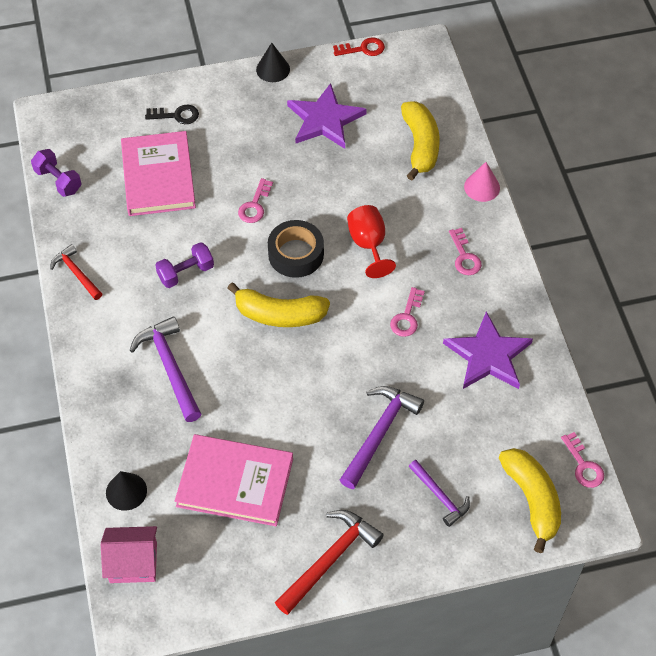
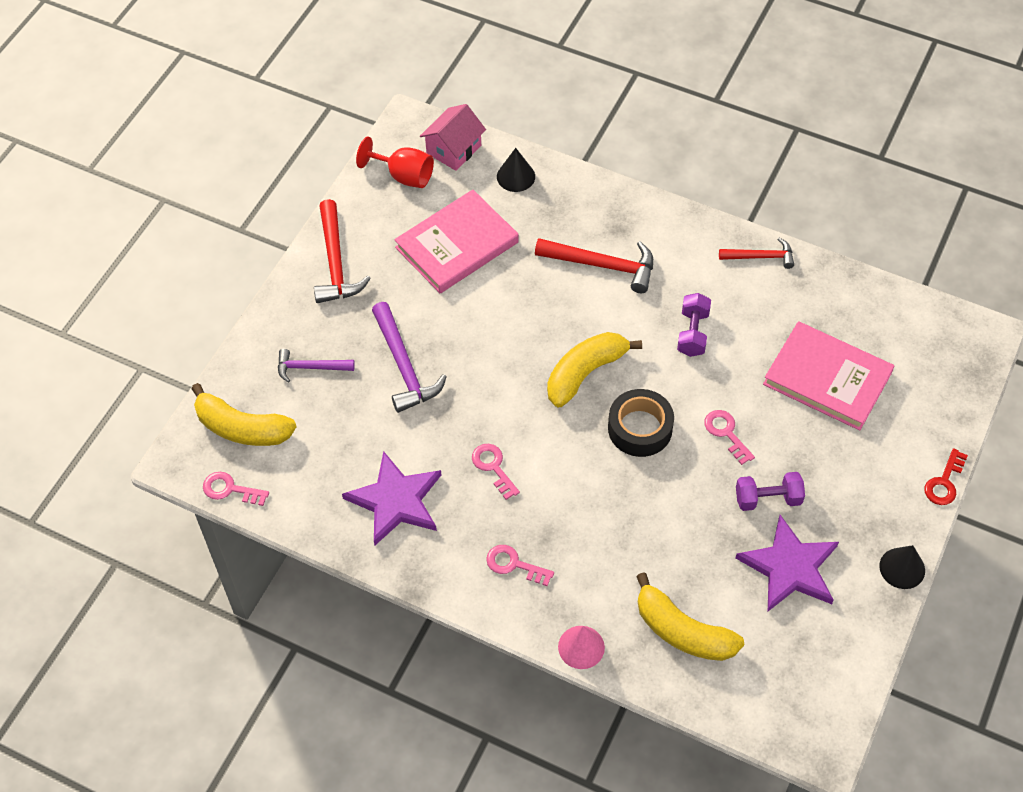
camera: 130 degrees right, 0 degrees up
(58, 181) = (885, 300): purple dumbbell -> purple dumbbell (768, 499)
(170, 367) = (603, 266): purple hammer -> red hammer
(176, 115) = (899, 440): black key -> none
(363, 49) = (867, 679): red key -> red key (944, 482)
(368, 244) = (599, 494): red goblet -> red goblet (403, 176)

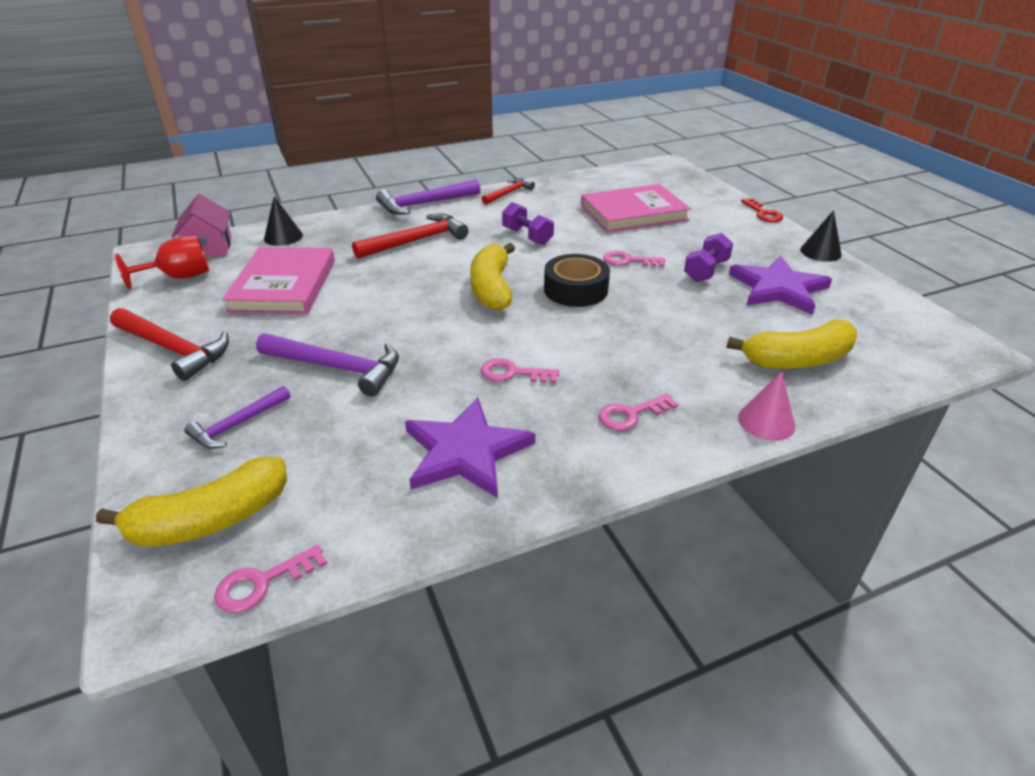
camera: 50 degrees left, 20 degrees down
(670, 215) = (424, 204): none -> purple hammer

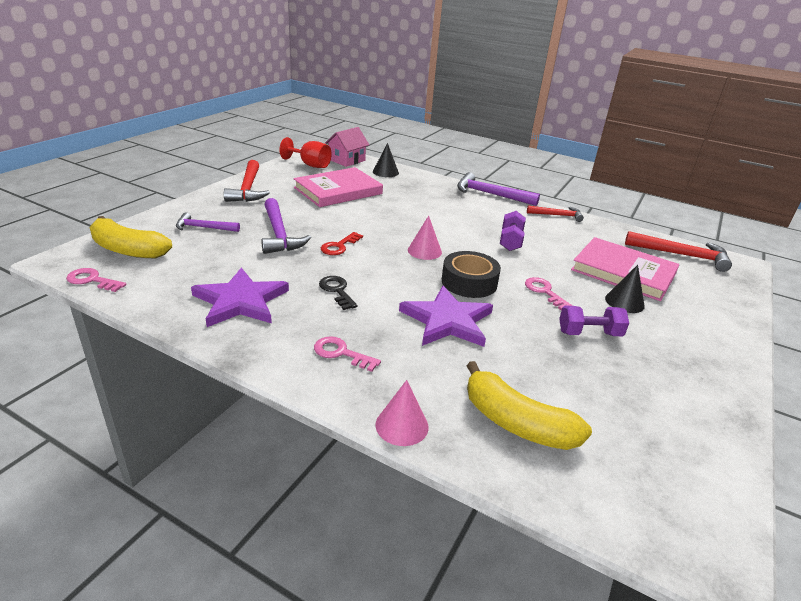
camera: 50 degrees right, 5 degrees down
(416, 241) = (442, 208): red hammer -> red hammer (682, 255)
(492, 288) = (424, 251): yellow banana -> pink cone
(513, 373) = (337, 291): pink key -> black key
(763, 213) = (751, 339): red key -> red key (339, 246)
(778, 288) = (622, 382): purple star -> purple star (447, 320)
(820, 252) = (738, 394): black cone -> black cone (624, 302)

